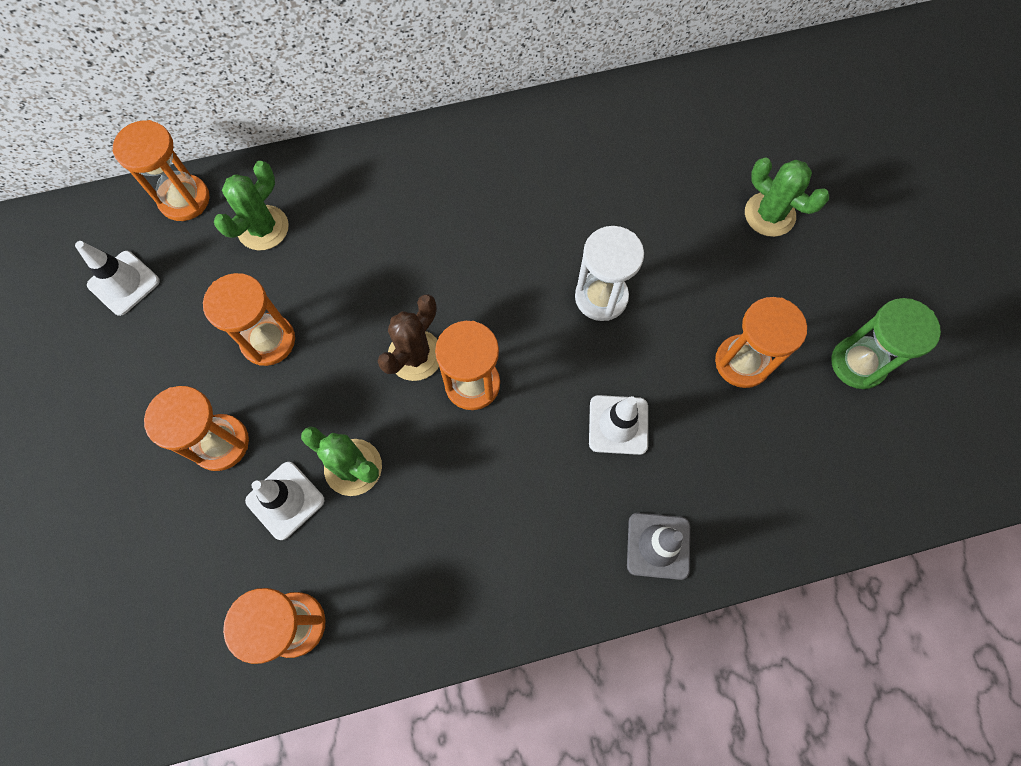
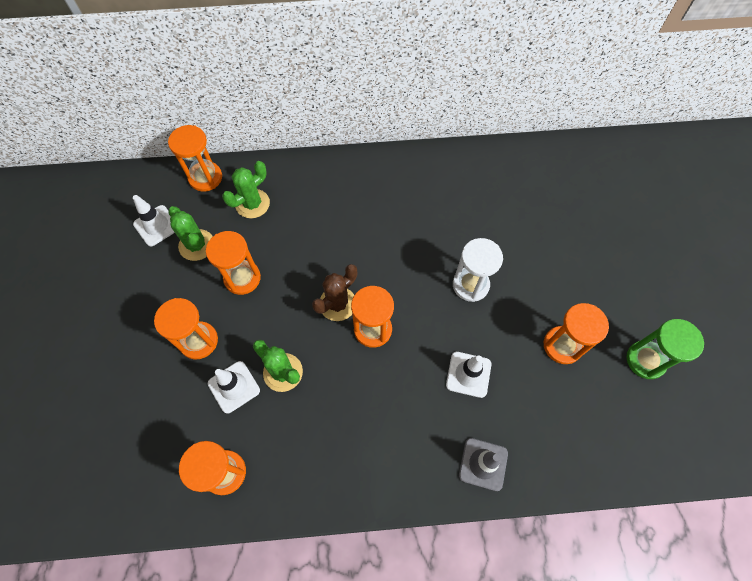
camera: 10 degrees right, 5 degrees down
(769, 214) = (597, 247): green cactus -> green cactus (196, 245)

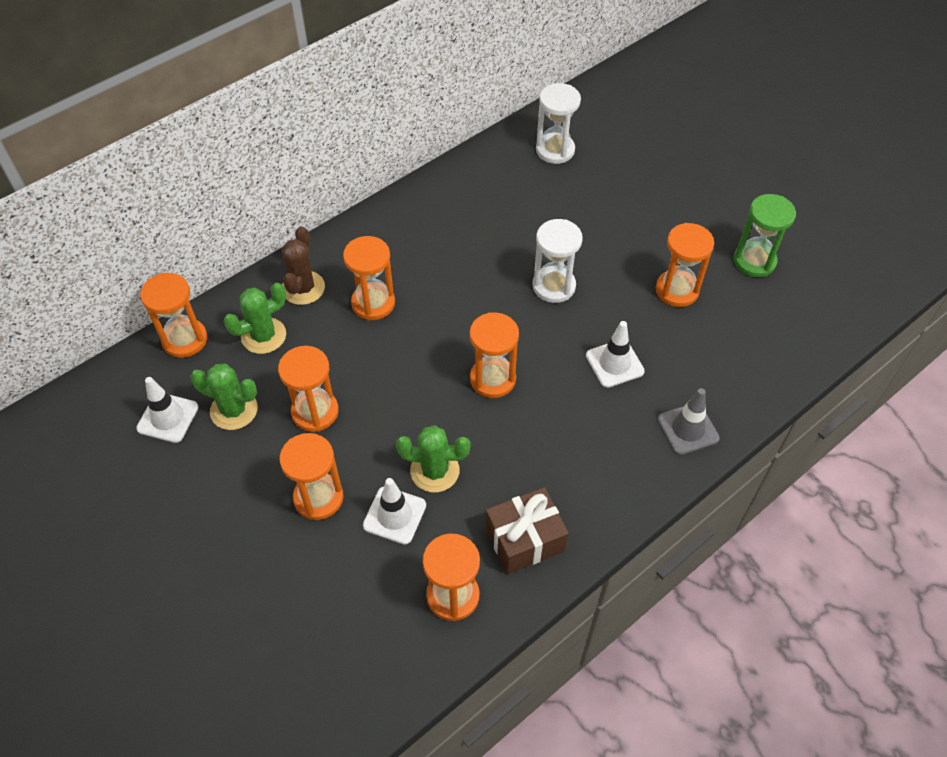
camera: 35 degrees left, 10 degrees down
(252, 204) = (263, 336): green cactus -> green cactus turned 45 degrees clockwise
(301, 466) = (525, 539): none -> brown gift
(337, 222) = (373, 303): none -> orange hourglass
(337, 304) = (437, 377): brown cactus -> brown cactus (303, 288)
(554, 177) = (555, 150): none -> white hourglass

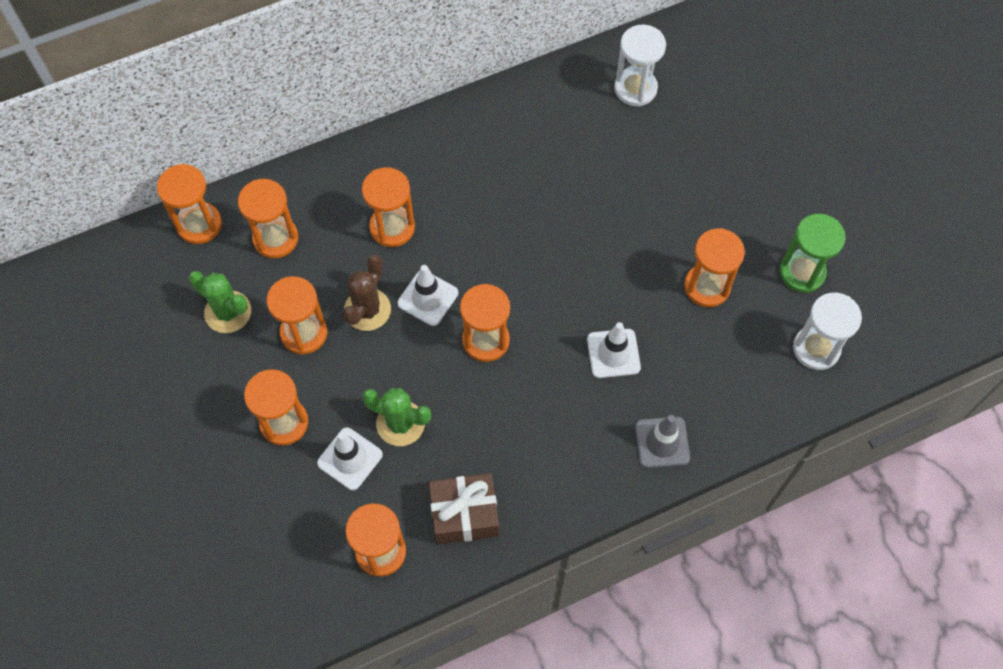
camera: 15 degrees right, 10 degrees up
(168, 418) = (164, 305): white traffic cone -> white traffic cone (428, 298)
(263, 336) = (275, 238): green cactus -> orange hourglass
(303, 288) = (327, 194): brown cactus -> brown cactus (367, 310)
(554, 286) = (580, 251): white hourglass -> white hourglass (816, 348)

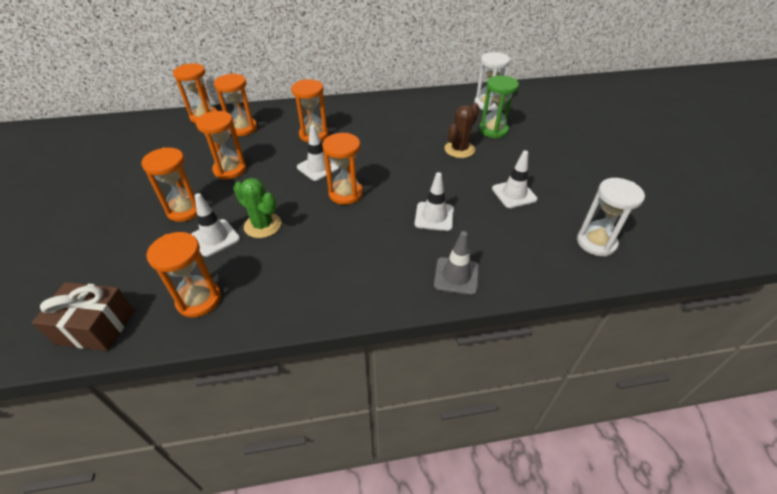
camera: 15 degrees right, 20 degrees down
(228, 312) = (191, 153): green cactus -> none
(367, 310) = (276, 166): brown cactus -> brown cactus (459, 149)
(464, 515) = (278, 290): brown gift -> brown gift (96, 327)
(707, 286) = (514, 194): orange hourglass -> white traffic cone
(802, 272) = (588, 198): green hourglass -> green hourglass (493, 130)

